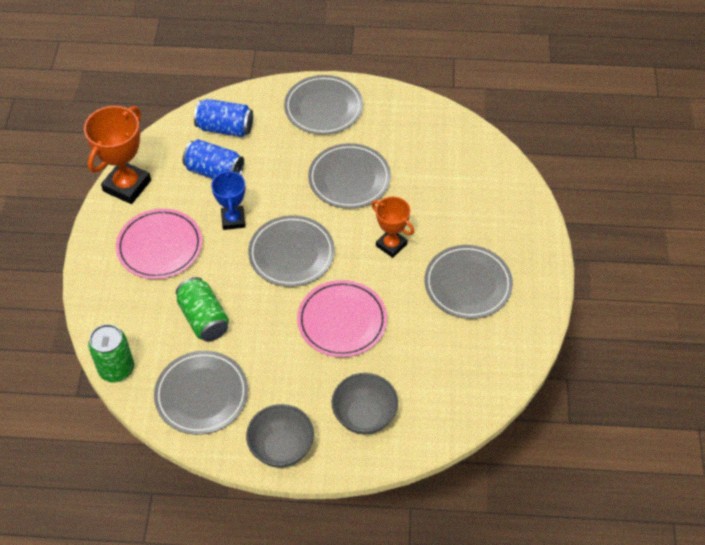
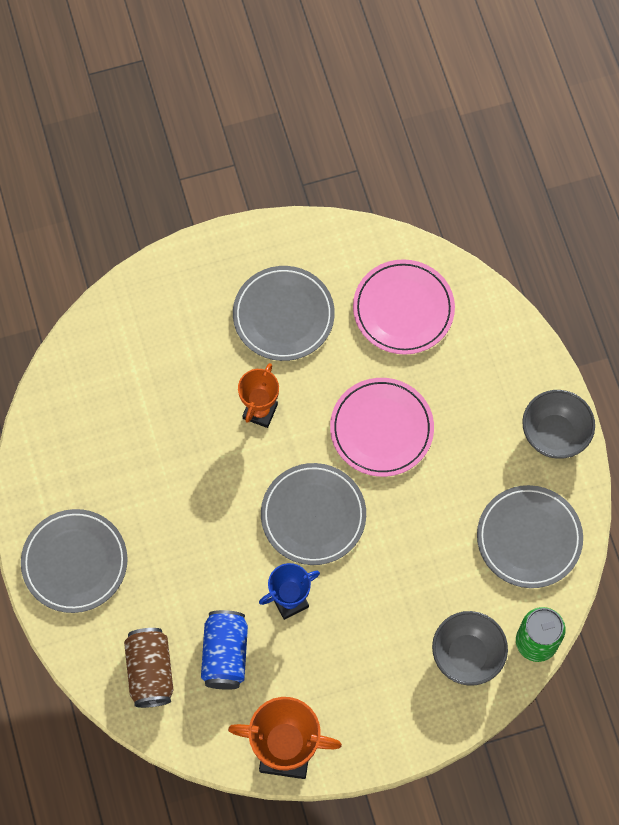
camera: 110 degrees left, 15 degrees up
(160, 246) = (360, 670): pink plate -> pink plate (403, 309)
(203, 318) = (436, 576): green can -> none
(225, 128) = (150, 671): blue can -> brown can
(349, 179) = (179, 490): grey plate -> none
(364, 416) = (485, 367): grey bowl -> grey bowl (467, 655)

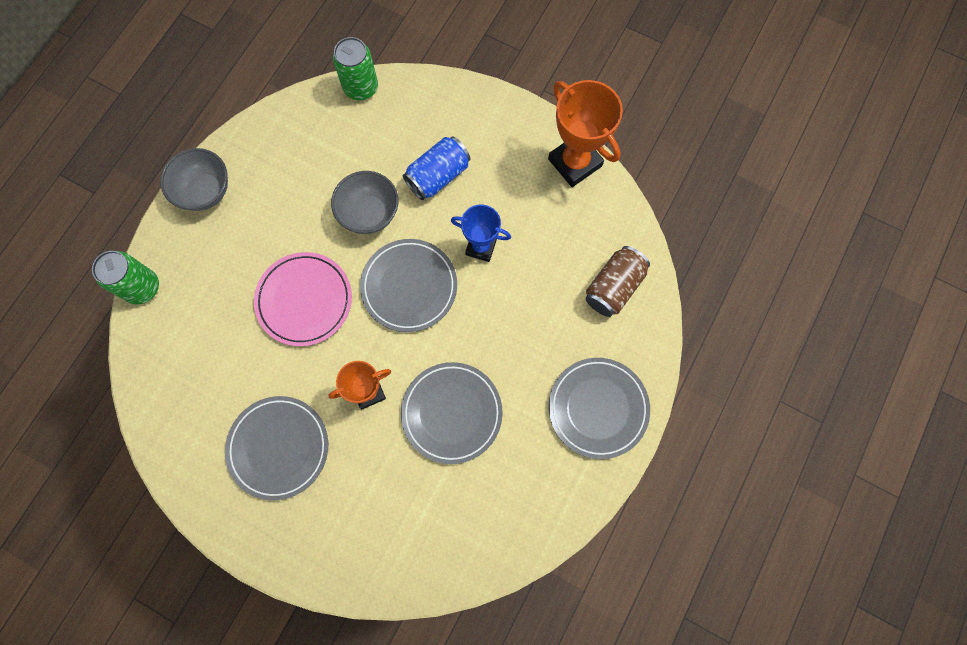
camera: 135 degrees left, 5 degrees up
(225, 654) = (555, 253): blue can -> blue can (438, 176)
(403, 309) = (197, 368): pink plate -> none
(467, 655) = (408, 117): grey bowl -> grey bowl (369, 214)
(512, 323) = (142, 287): none -> green can
(529, 538) = (295, 146): grey plate -> grey plate (452, 413)

